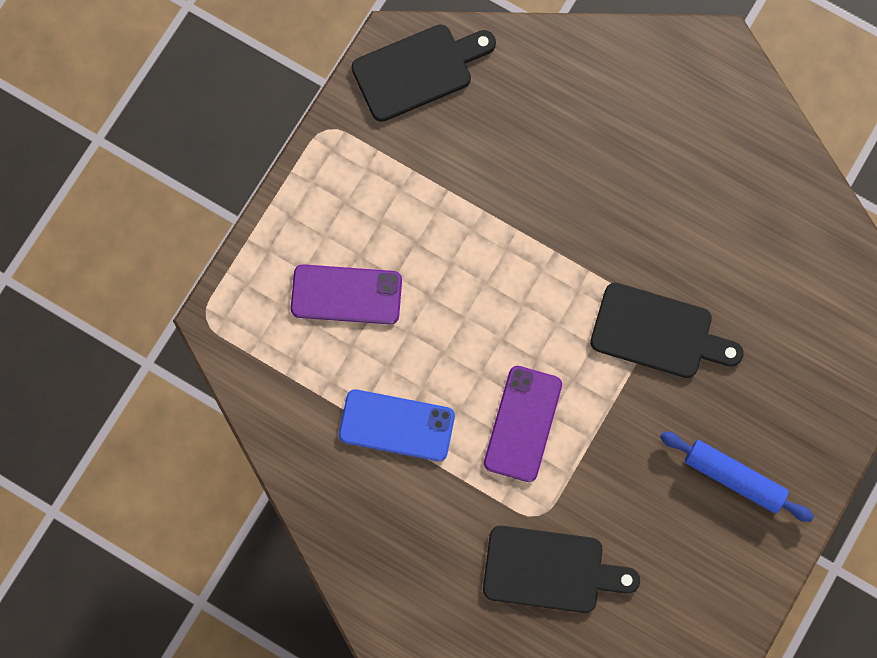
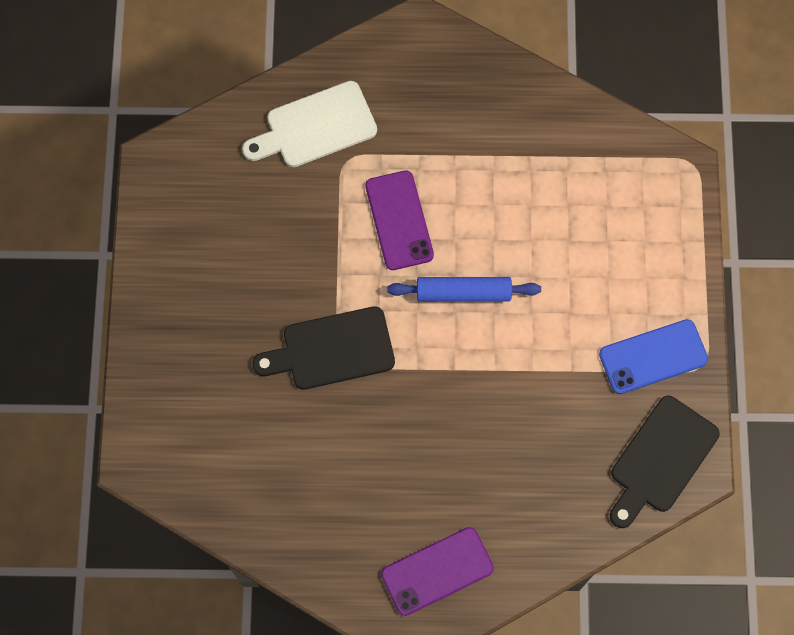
camera: 150 degrees right, 5 degrees down
(346, 294) = (598, 242): purple phone -> purple phone (437, 571)
(396, 425) = (495, 166): blue phone -> blue phone (653, 357)
(550, 570) = (315, 127): black cutting board -> white cutting board
(734, 477) = (210, 269): blue rolling pin -> blue rolling pin (463, 293)

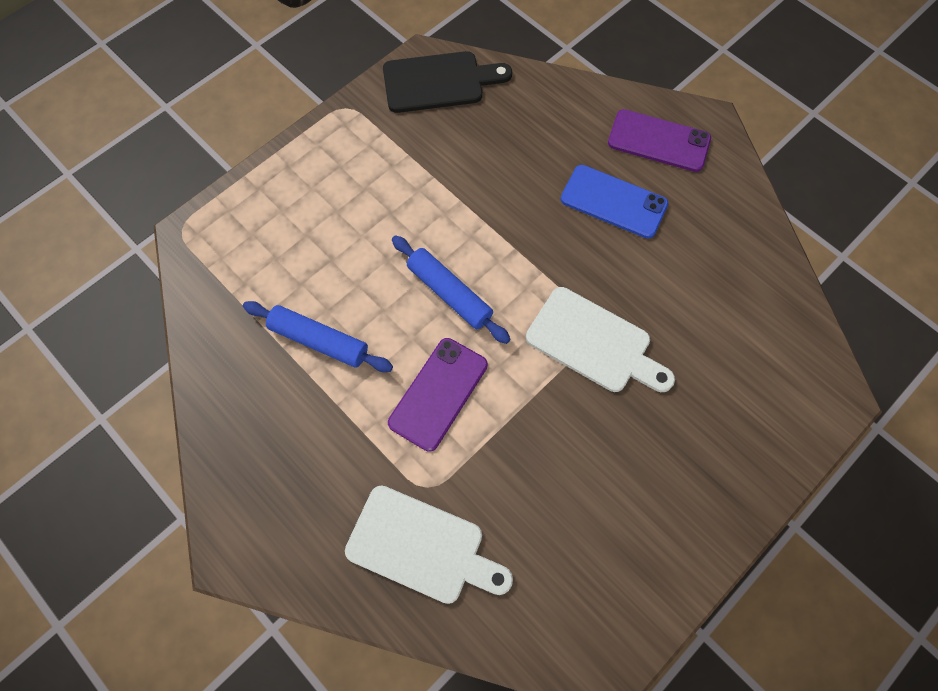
camera: 135 degrees left, 5 degrees down
(332, 350) = (594, 343): black cutting board -> white cutting board
(511, 181) = (319, 341): none -> blue rolling pin
(653, 357) = (370, 139): blue phone -> blue phone (613, 202)

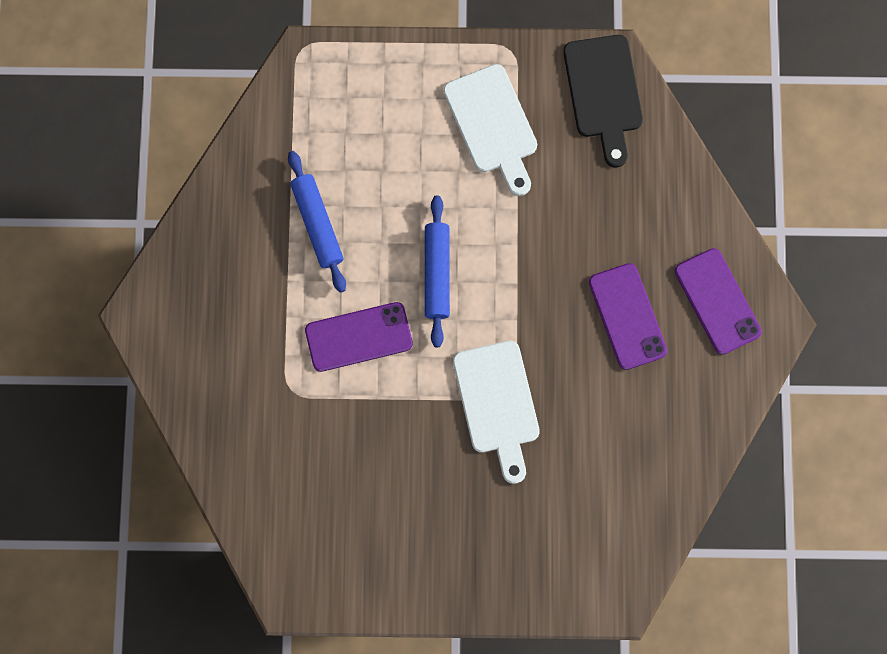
camera: 45 degrees right, 10 degrees up
(422, 547) = (252, 424): white cutting board -> white cutting board (492, 125)
(439, 82) = (603, 93): black cutting board -> black cutting board turned 45 degrees clockwise
(613, 202) = (627, 316): blue phone -> purple phone

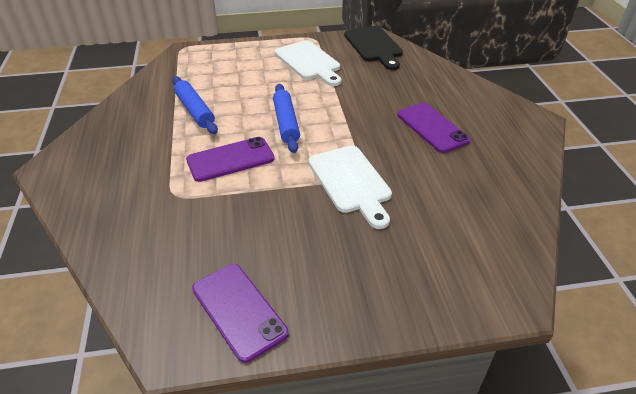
camera: 10 degrees left, 35 degrees down
(717, 301) = (491, 114): purple phone -> purple phone (239, 310)

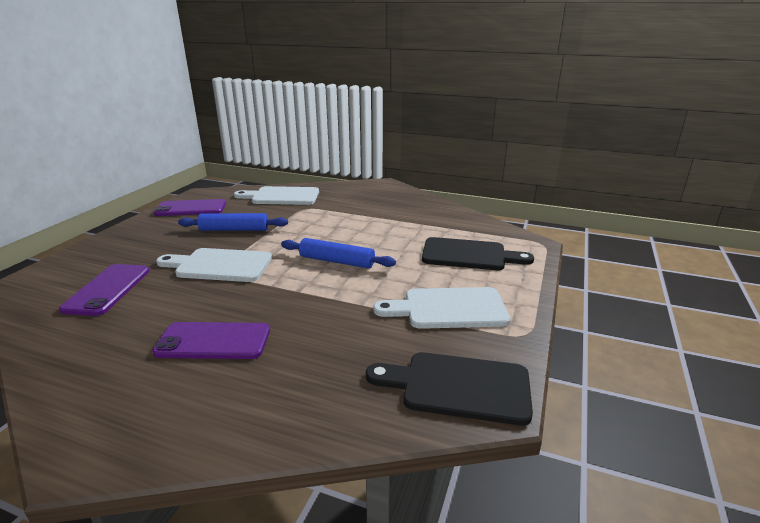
camera: 120 degrees right, 15 degrees down
(141, 239) = (282, 196): none -> white cutting board
(194, 111) = (404, 229): blue rolling pin -> blue rolling pin (234, 229)
(225, 71) = (469, 255): none -> black cutting board
(230, 159) = (318, 230): purple phone -> purple phone (108, 289)

